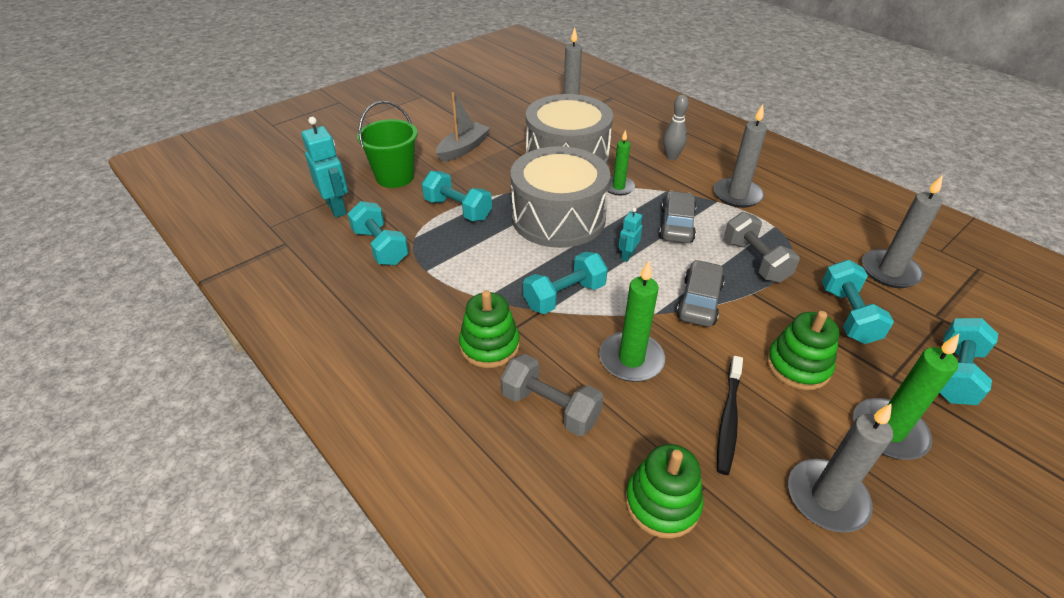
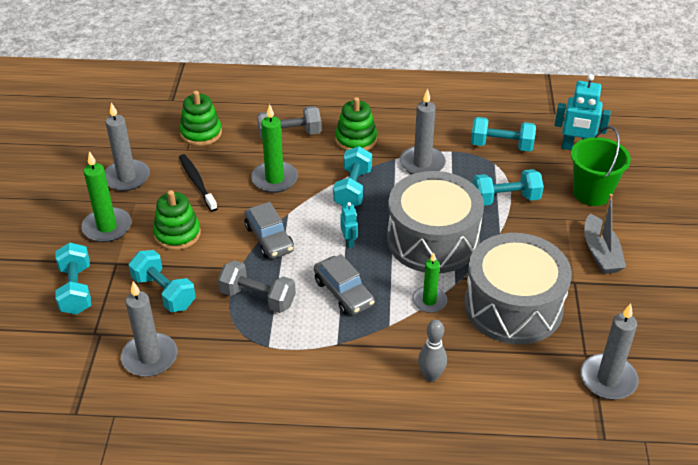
camera: 135 degrees right, 0 degrees up
(737, 195) = (327, 364): grey candle -> grey candle (422, 163)

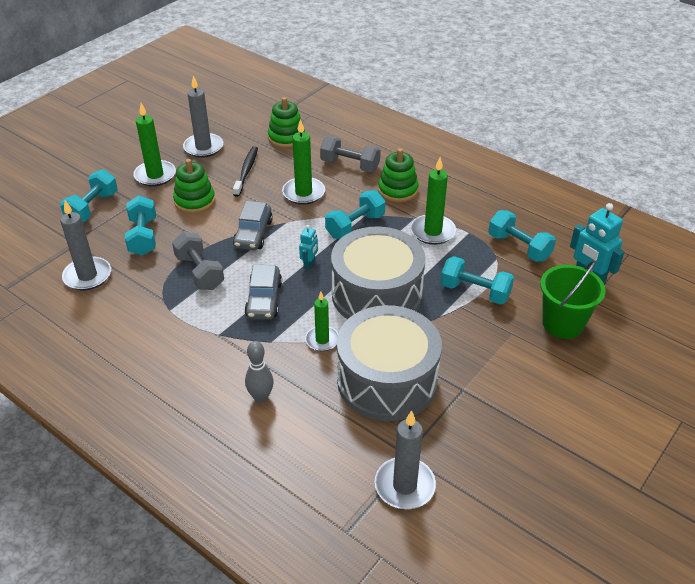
camera: 35 degrees right, 0 degrees up
(422, 163) = (433, 231): grey candle -> green candle
(600, 253) = (515, 377): grey boat -> none

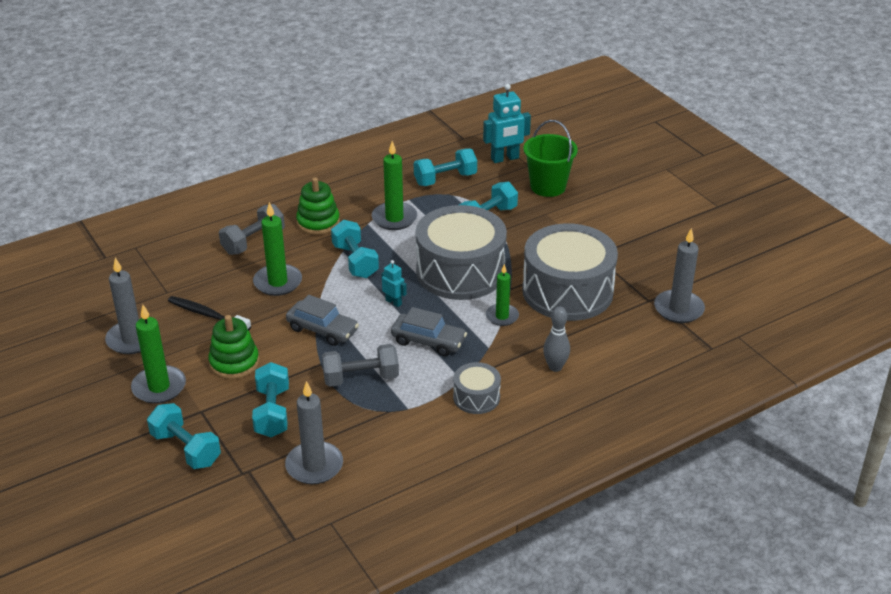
camera: 70 degrees left, 5 degrees down
(143, 237) = (272, 412): turquoise dumbbell -> turquoise dumbbell turned 75 degrees clockwise
(198, 350) = (476, 397): none -> grey drum
(286, 138) = (166, 273): green stacking toy -> none

